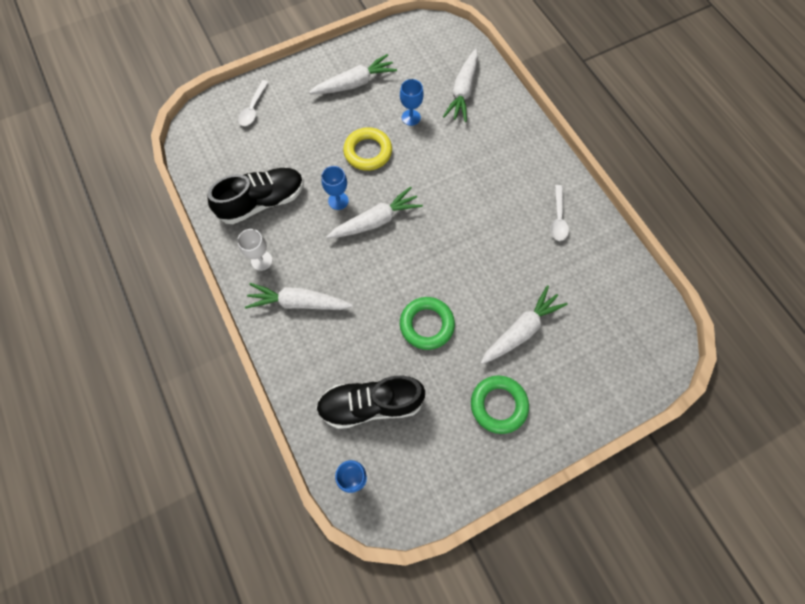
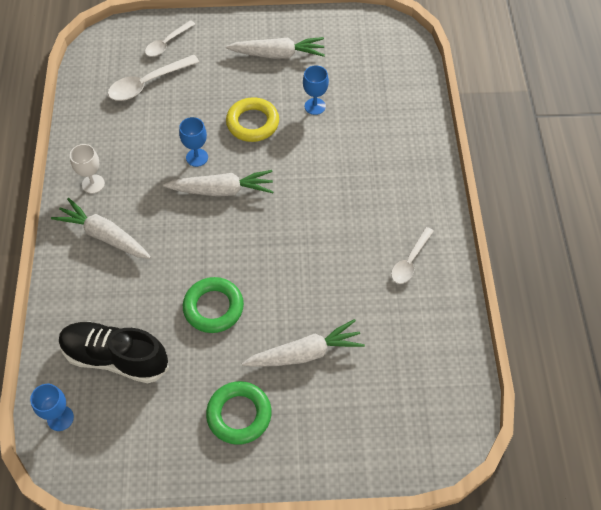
camera: 25 degrees right, 10 degrees down
(257, 151) = (148, 83): none -> white spoon
(262, 202) = (125, 131): black shoe -> none
(463, 91) = (383, 100): white carrot -> none

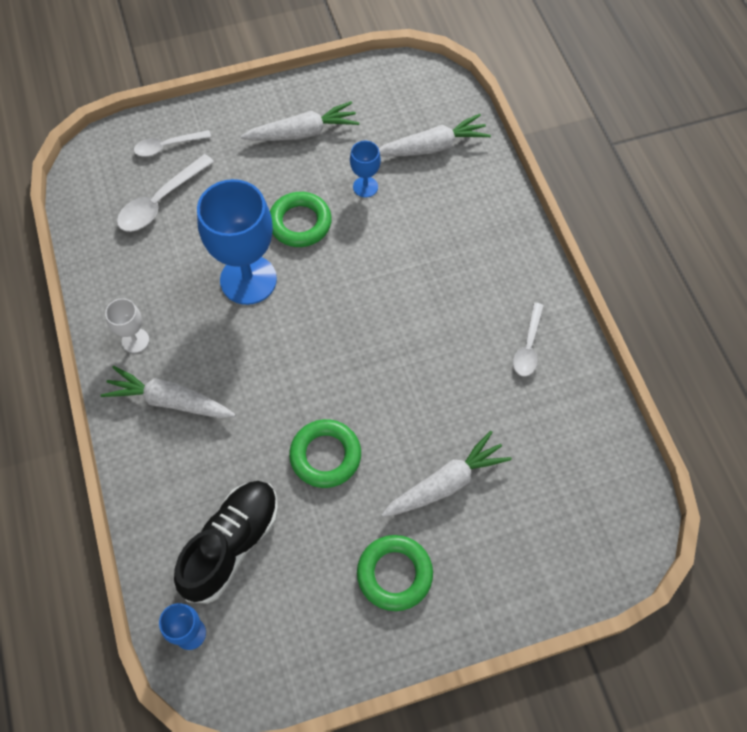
camera: 15 degrees left, 5 degrees up
(115, 358) = (231, 544): black shoe -> black shoe turned 120 degrees clockwise
(167, 43) = (167, 146): white spoon -> white spoon turned 45 degrees clockwise
(197, 157) = (248, 280): blue goblet -> blue goblet, size x2.14
(222, 190) = (290, 313): white carrot -> white carrot (432, 147)
(252, 123) = (300, 223): yellow ring -> green ring

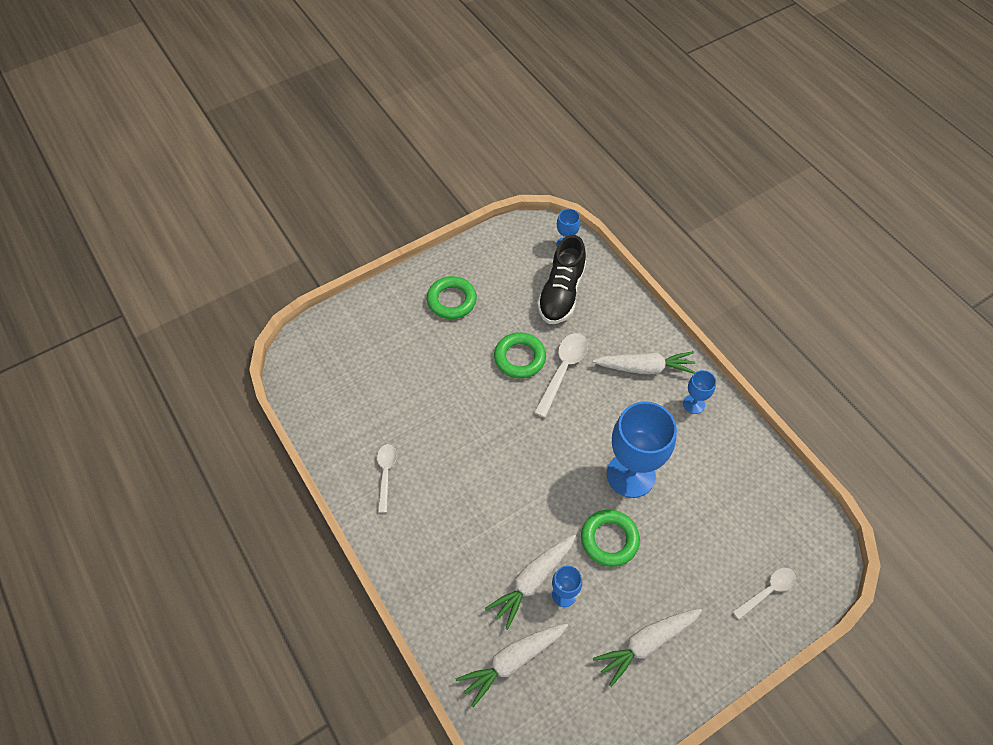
camera: 165 degrees right, 5 degrees down
(135, 340) = (693, 404): white goblet -> blue goblet
(160, 201) = (741, 529): white spoon -> white spoon (563, 370)
(445, 483) = (430, 360): white carrot -> white carrot (532, 581)

